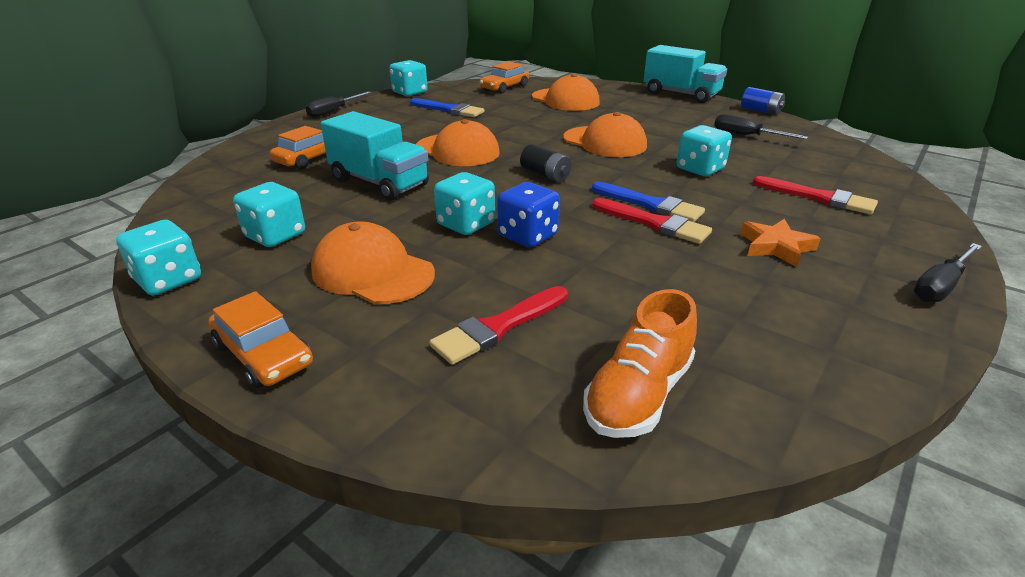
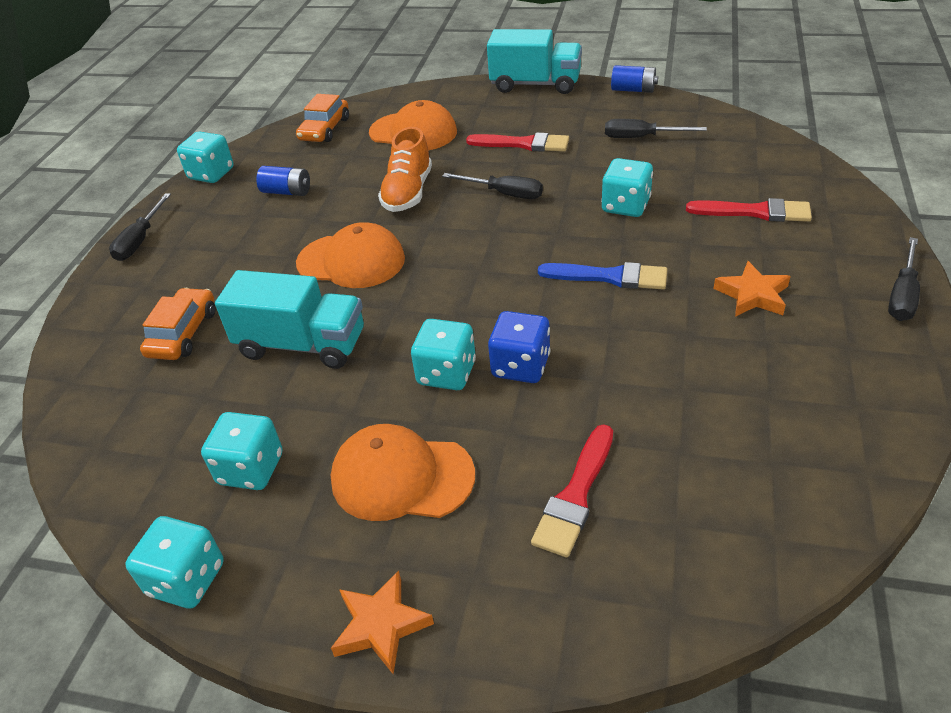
camera: 20 degrees left, 10 degrees up
(263, 355) = (381, 625): orange car -> orange star
(449, 110) = (287, 192): blue brush -> blue battery
(545, 175) = (477, 269): black battery -> none
(604, 142) = (504, 194): orange cap -> black screwdriver
(638, 395) = (740, 519): orange shoe -> orange shoe (408, 192)
(654, 223) = (629, 303): red brush -> red brush (523, 144)

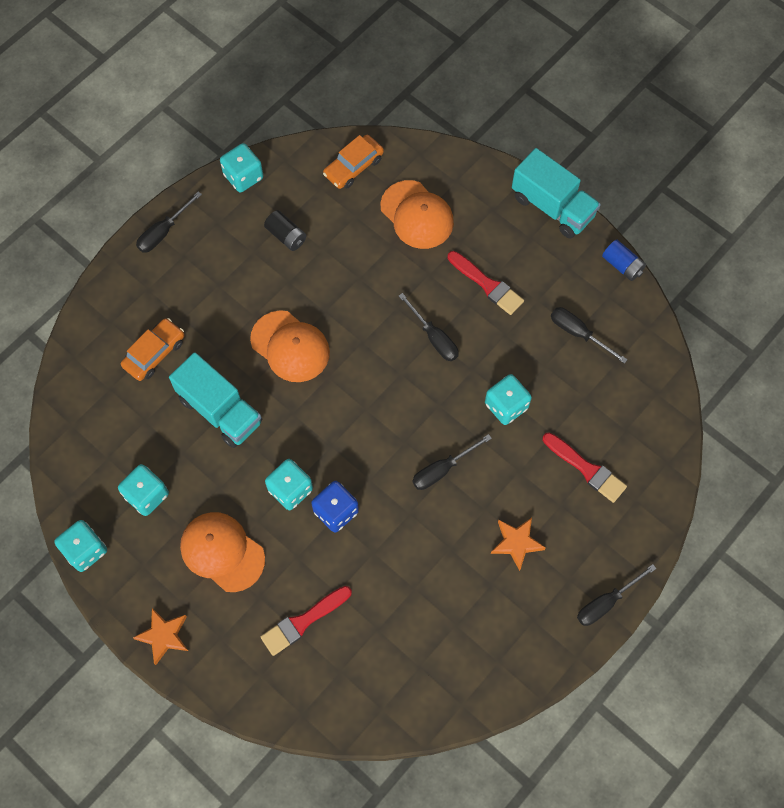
camera: 25 degrees right, 25 degrees up
(287, 192) = (286, 236): blue battery -> black battery
(408, 192) = (369, 292): orange shoe -> none
(609, 277) = (442, 469): blue brush -> black screwdriver

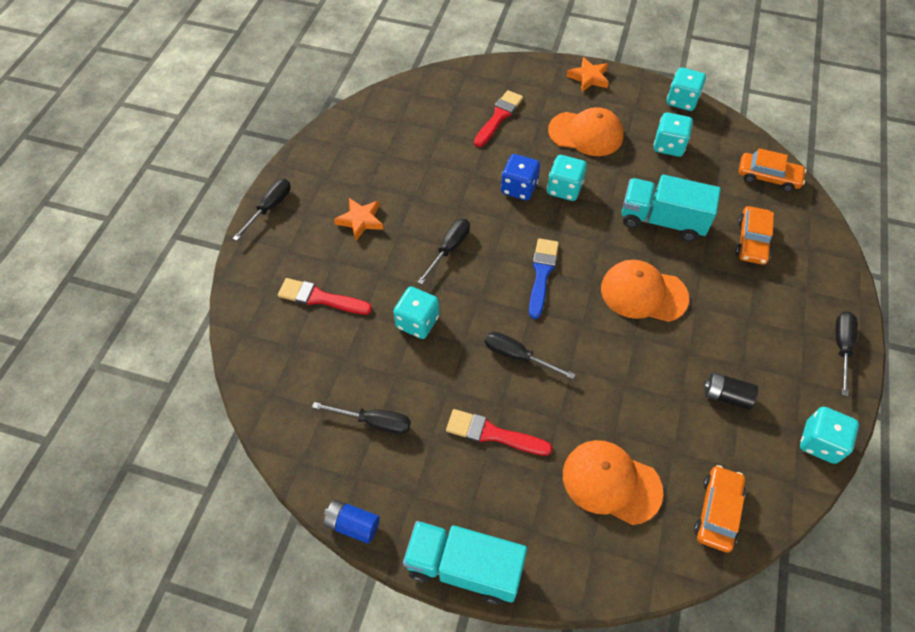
camera: 155 degrees right, 10 degrees down
(79, 412) = (768, 177): none -> orange car
(369, 404) = (542, 274): none -> blue brush

